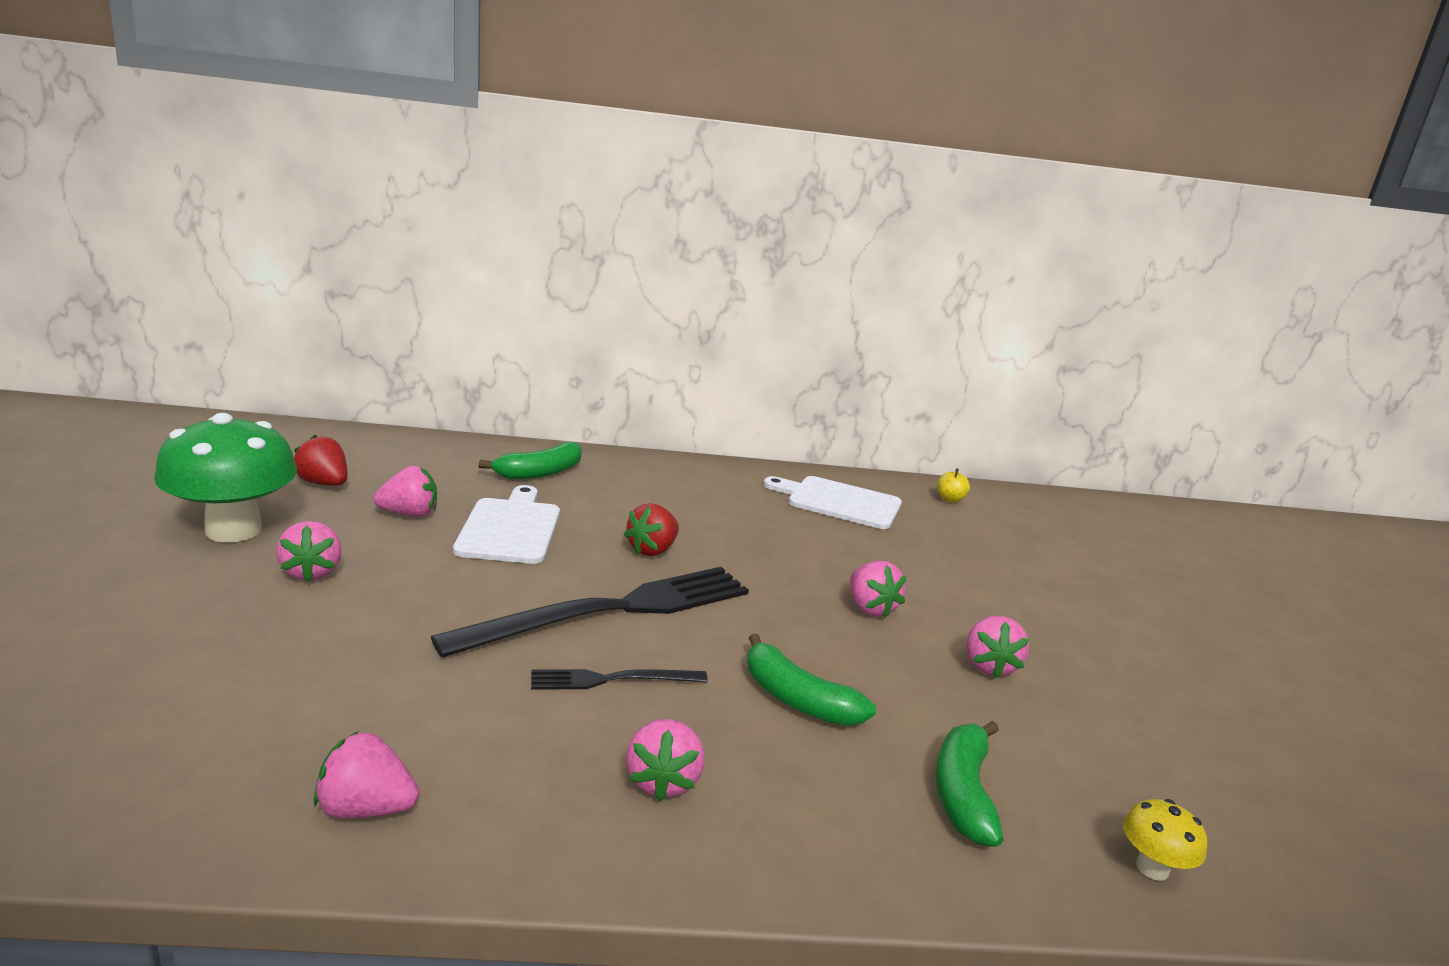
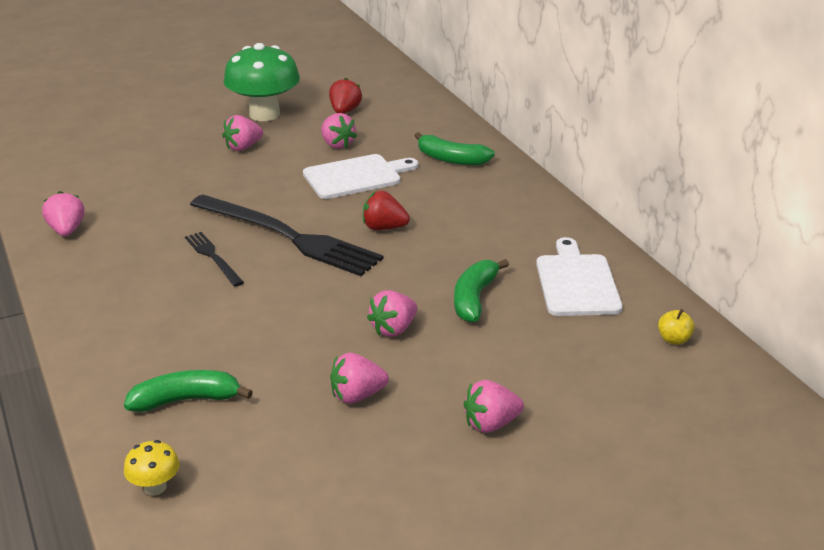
camera: 70 degrees right, 10 degrees up
(663, 781) = (132, 296): pink strawberry -> pink strawberry (491, 424)
(797, 699) = (243, 321): green banana -> green banana (474, 298)

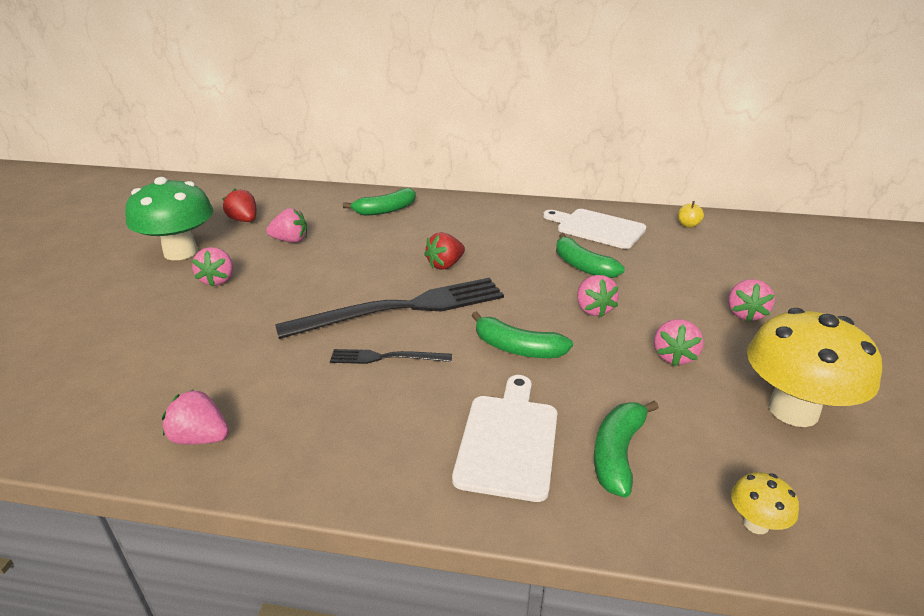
camera: 55 degrees left, 0 degrees up
(285, 310) = (517, 348): none -> green banana
(332, 485) = (793, 410): none -> yellow mushroom
(356, 176) = (353, 250): white cutting board -> white cutting board (508, 440)

